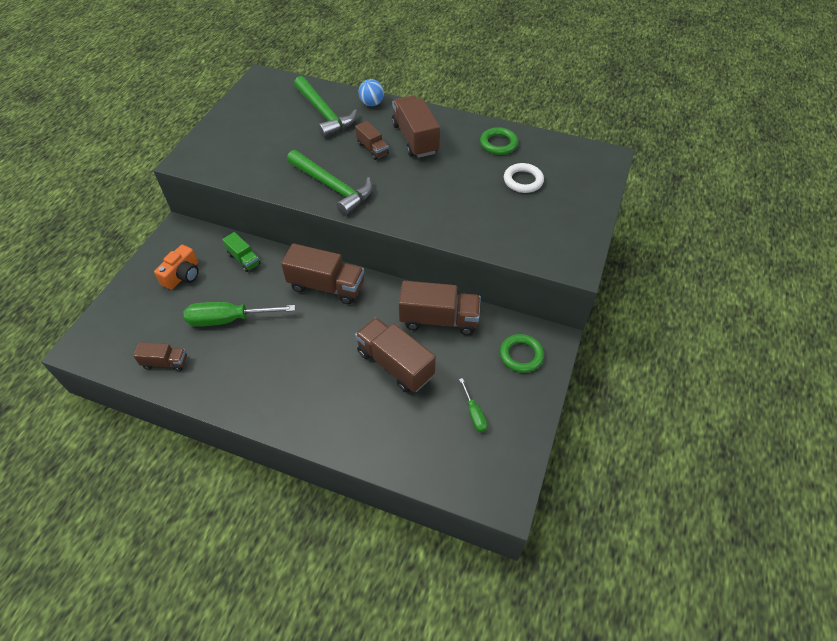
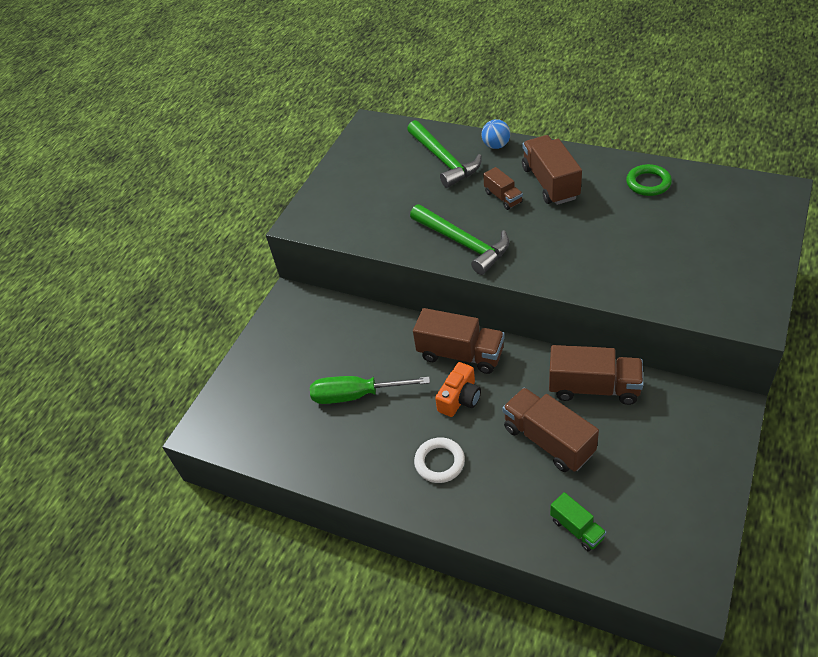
camera: 10 degrees right, 5 degrees down
(165, 362) = (293, 444): brown truck -> none
(183, 275) = (300, 348): orange camera -> orange camera (460, 398)
(244, 259) = (365, 327): green truck -> green truck (577, 529)
(474, 413) = (646, 495): green screwdriver -> none
(521, 355) = (695, 426): green ring -> none
(523, 181) = (682, 224): white ring -> white ring (439, 462)

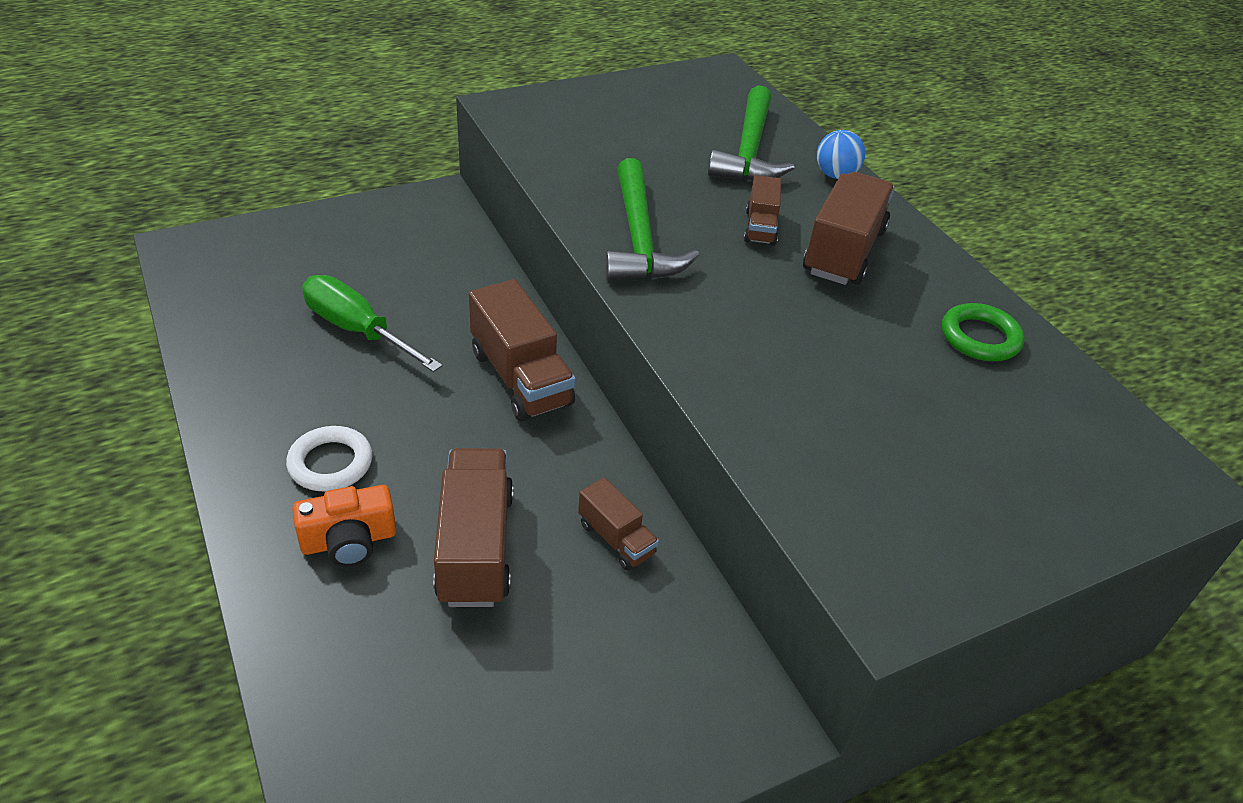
camera: 30 degrees right, 5 degrees down
(460, 398) = (451, 420): orange camera -> orange camera (349, 541)
(577, 529) = (355, 673): green truck -> none
(594, 388) = (616, 539): brown truck -> brown truck, size x0.55

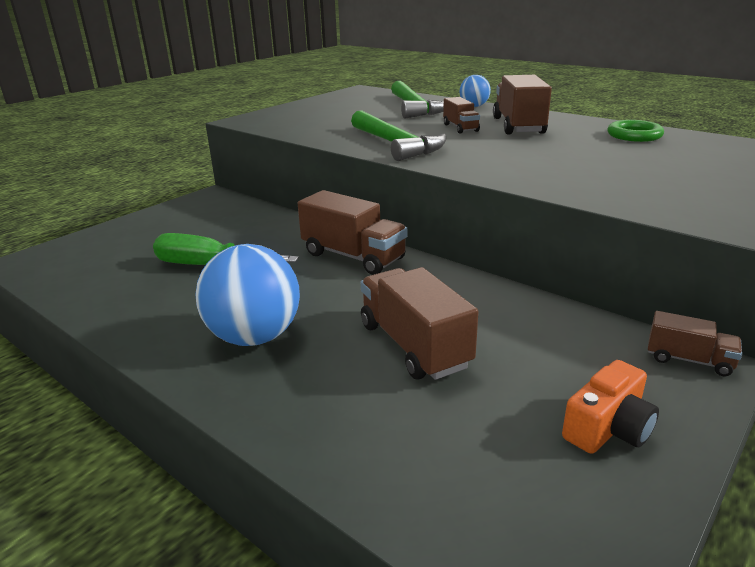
camera: 20 degrees left, 15 degrees down
(330, 463) = (254, 337): white ring -> blue ball
(349, 541) = (312, 374): orange camera -> orange camera (608, 428)
(616, 539) = (505, 310): brown truck -> brown truck (689, 360)

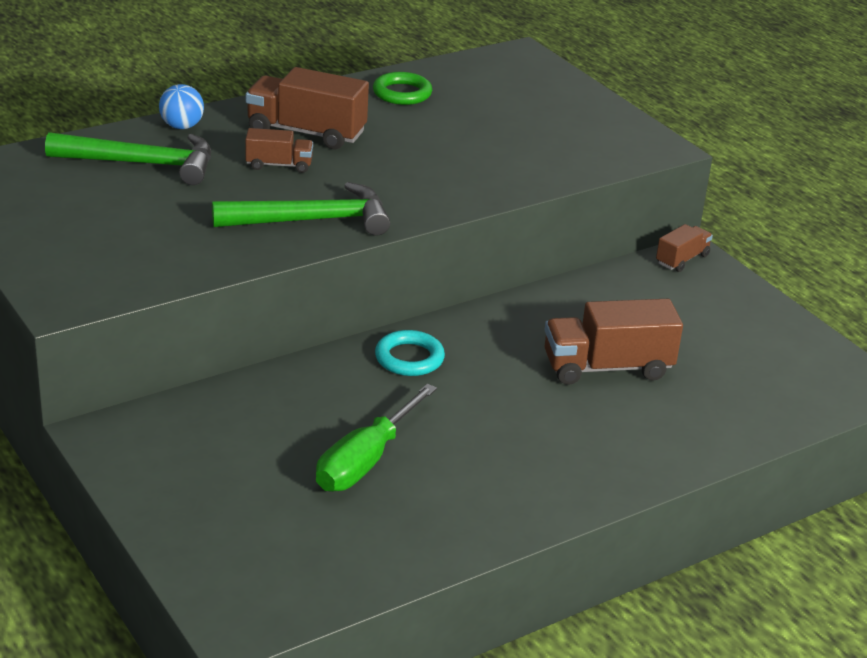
camera: 75 degrees left, 5 degrees up
(254, 337) = (550, 450): blue ball -> none
(353, 256) = (409, 358): brown truck -> turquoise ring
(608, 428) = (742, 321): orange camera -> none

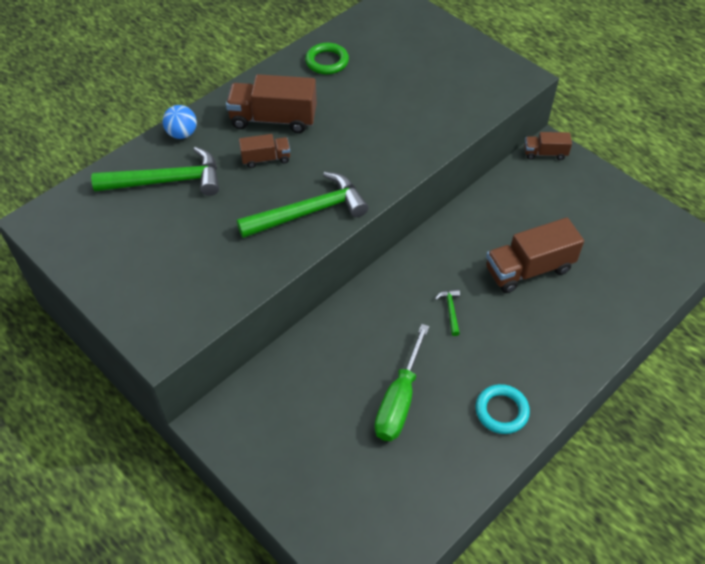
camera: 10 degrees left, 20 degrees up
(409, 358) = (396, 294): turquoise ring -> turquoise ring (501, 411)
(477, 388) = (450, 310): none -> green hammer
(682, 259) = (545, 153): brown truck -> brown truck turned 120 degrees counterclockwise

